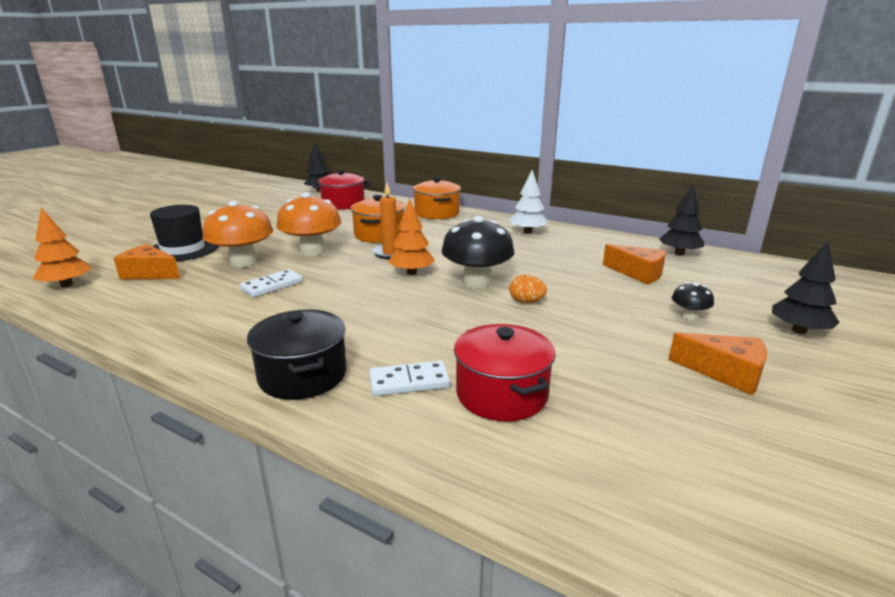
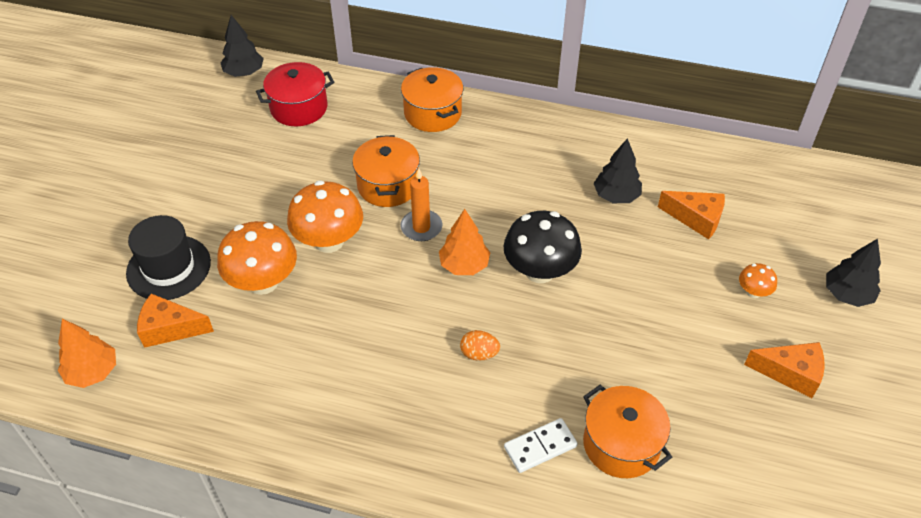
camera: 15 degrees left, 25 degrees up
(272, 286) = (327, 323): white domino -> none
(303, 375) = (445, 461): black pot -> none
(501, 394) = (621, 444): red pot -> orange pot
(526, 302) = (600, 298): orange egg -> orange egg (479, 354)
(527, 232) = (558, 145): white tree -> none
(679, 253) = (731, 166): black tree -> black tree (616, 196)
(688, 317) = (753, 292): black mushroom -> orange mushroom

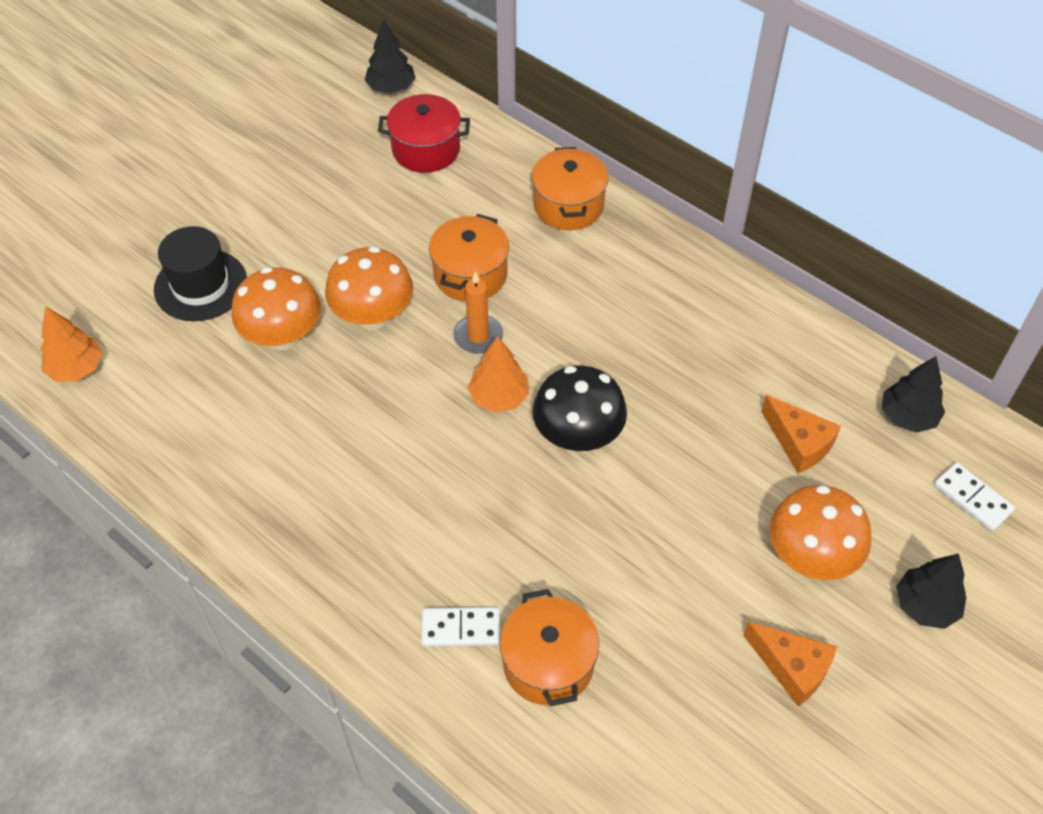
camera: 25 degrees right, 5 degrees up
(170, 329) = (168, 352): orange cheese -> none
(479, 354) = (457, 502): orange egg -> none
(616, 196) = (720, 380): black tree -> black tree (908, 416)
(753, 292) = (810, 556): orange mushroom -> orange mushroom, size x2.09
(829, 213) = (972, 498): none -> white domino

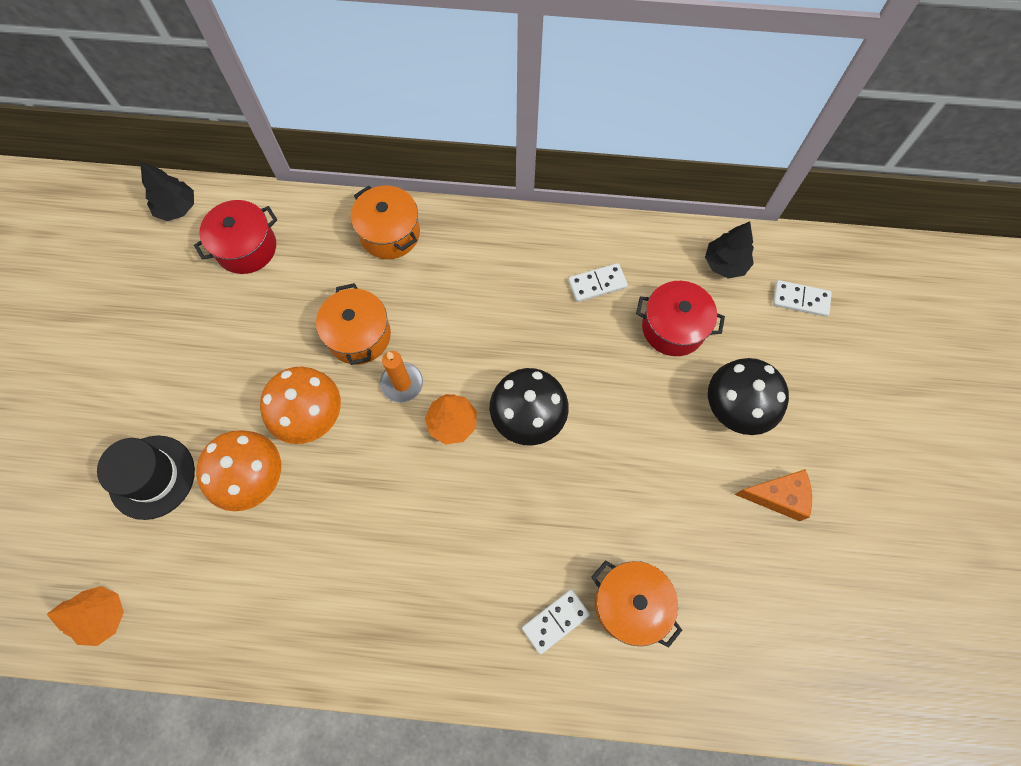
camera: 35 degrees left, 15 degrees up
(746, 359) = (597, 284): none -> white domino
(799, 443) = (673, 328): orange cheese -> red pot
(810, 556) = (736, 408): orange mushroom -> black mushroom
(925, 605) = (823, 396): black tree -> none

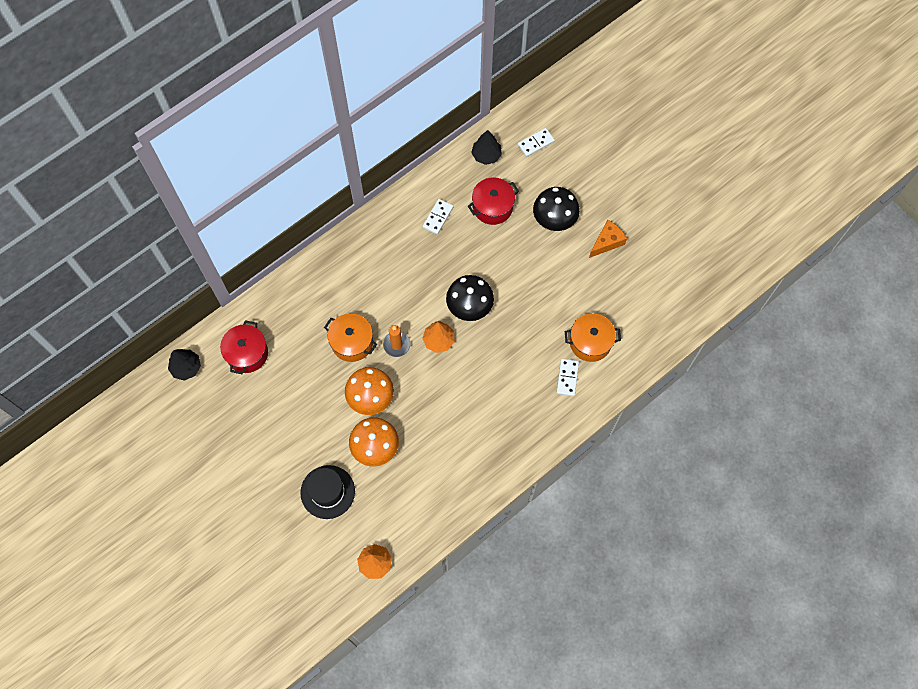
camera: 45 degrees left, 0 degrees up
(390, 233) = (312, 282): orange pot -> none

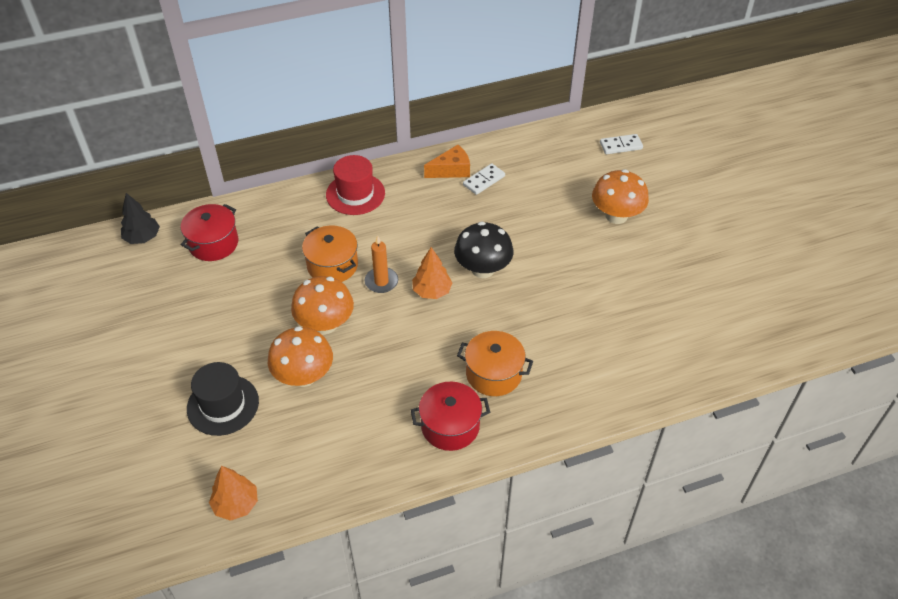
camera: 20 degrees right, 20 degrees down
(339, 265) = (355, 194): none -> red hat
(486, 155) = (561, 142): black tree -> none
(492, 207) = (549, 187): red pot -> red pot (450, 426)
(554, 219) = (616, 215): black mushroom -> orange mushroom
(567, 378) = (572, 373): white domino -> none
(590, 342) = (615, 345): orange pot -> orange pot (493, 374)
(607, 242) = (672, 252): orange cheese -> orange cheese (451, 170)

